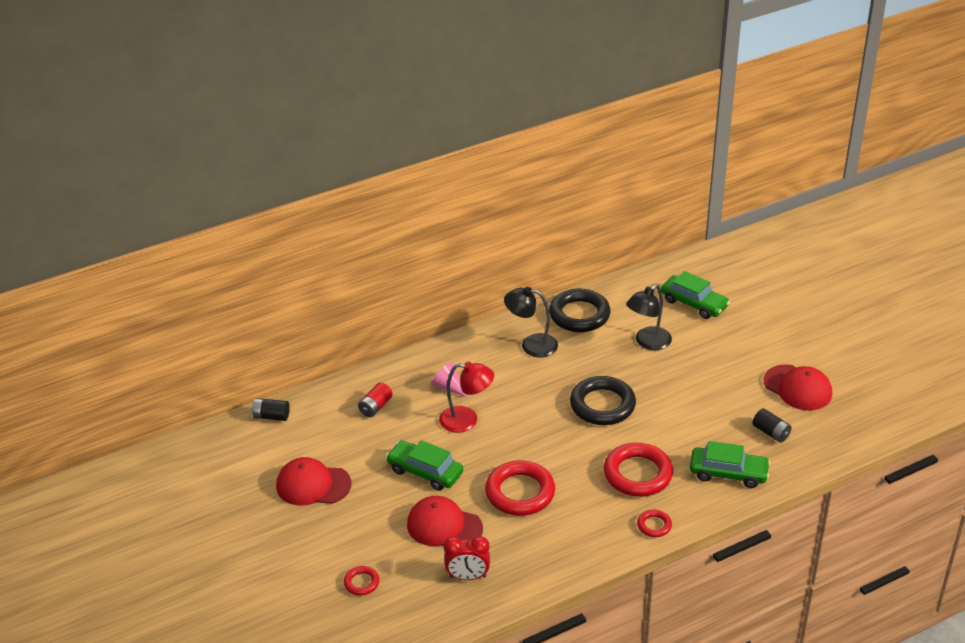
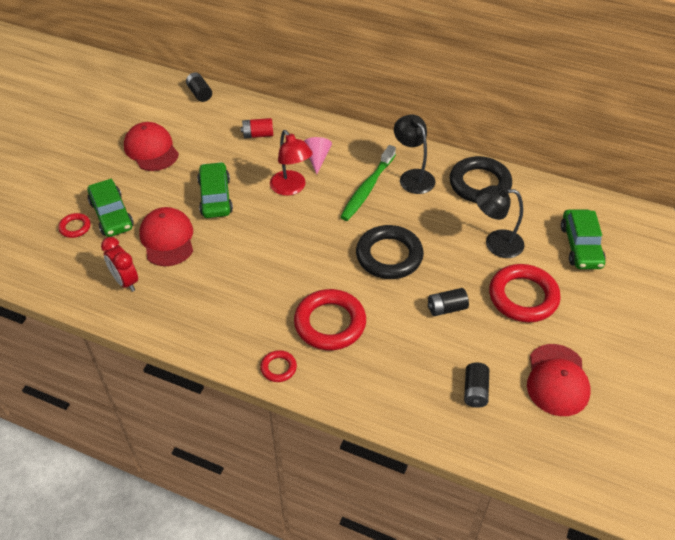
camera: 50 degrees right, 10 degrees up
(516, 377) = (367, 188): none -> green toothbrush
(520, 492) = (241, 261): red ring -> red ring (523, 297)
(684, 404) = (446, 308): none -> black battery
(728, 473) = (391, 387): green car -> green car (111, 215)

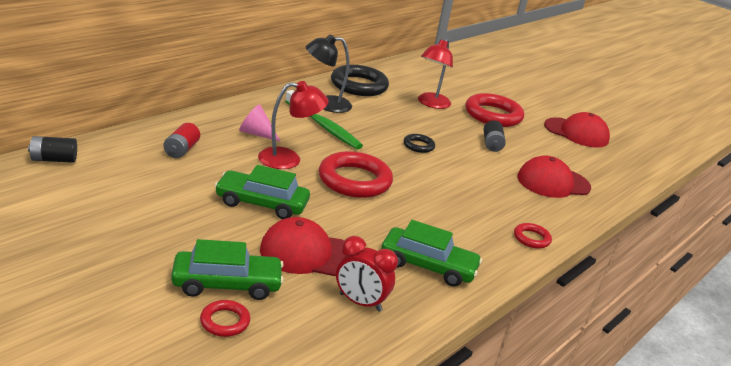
camera: 75 degrees left, 20 degrees down
(125, 281) = (360, 302): red clock -> red clock turned 45 degrees clockwise
(151, 149) = (125, 221): red cap -> red cap (553, 182)
(330, 323) = (486, 197): red ring -> red ring (354, 180)
(389, 256) = (418, 146): black ring -> black ring, size x0.48
(475, 391) = (580, 163): black battery -> none
(496, 243) = (431, 104): black lamp -> red lamp
(580, 246) = (452, 81): green car -> green car (428, 266)

